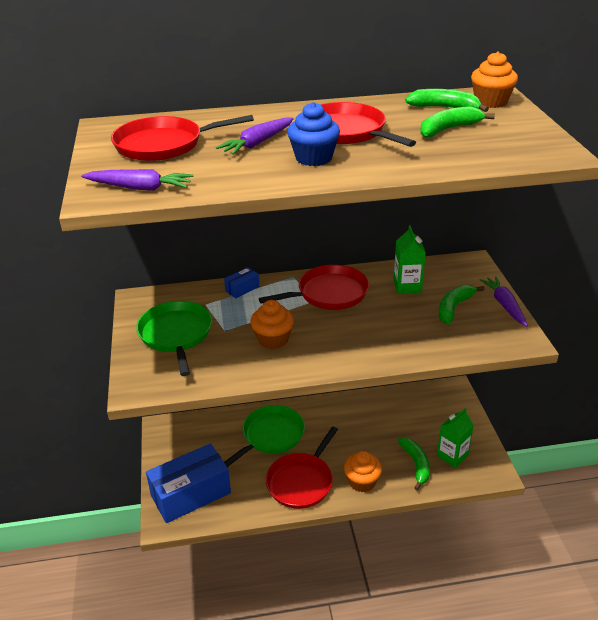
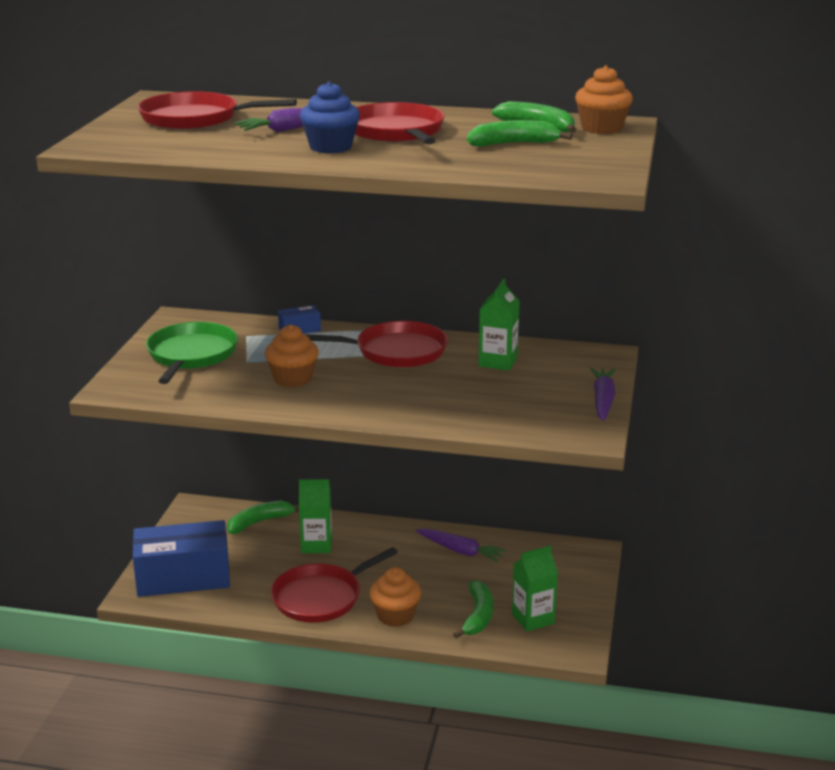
camera: 20 degrees right, 10 degrees down
(140, 188) = (132, 146): purple carrot -> purple carrot (460, 551)
(271, 436) = (316, 545): green pan -> green carton
(454, 308) = (535, 391): green banana -> green banana (259, 522)

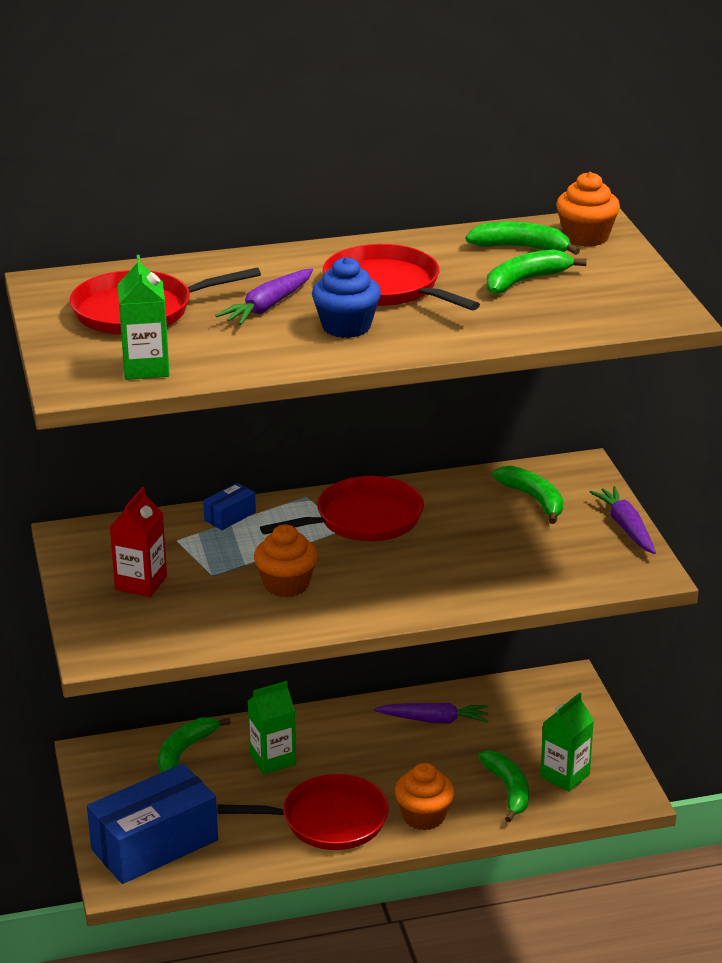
camera: 25 degrees left, 5 degrees up
(191, 355) = (141, 583): green pan -> red carton
(321, 597) = (328, 820): red pan -> red pan turned 120 degrees counterclockwise
(498, 362) = (482, 505): green carton -> green carton (146, 368)
(544, 367) = (534, 499): none -> green banana

